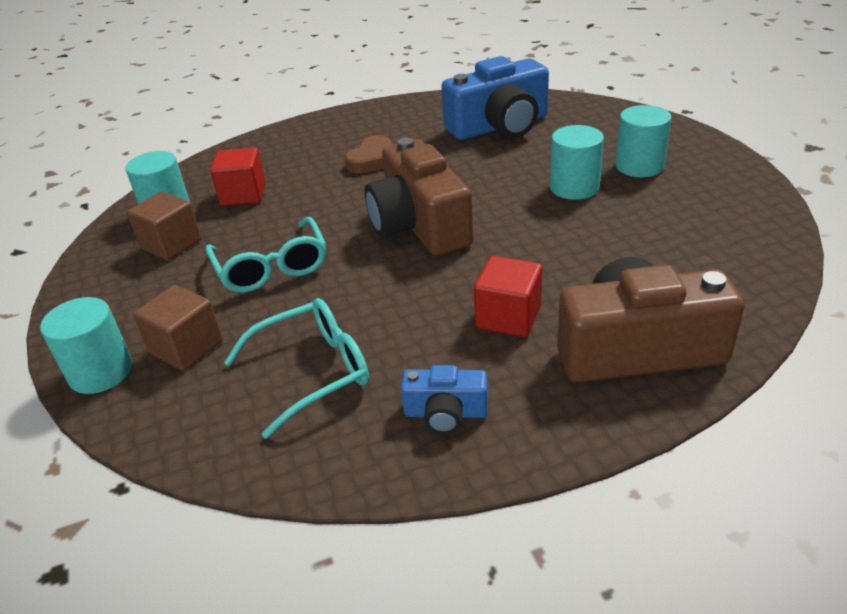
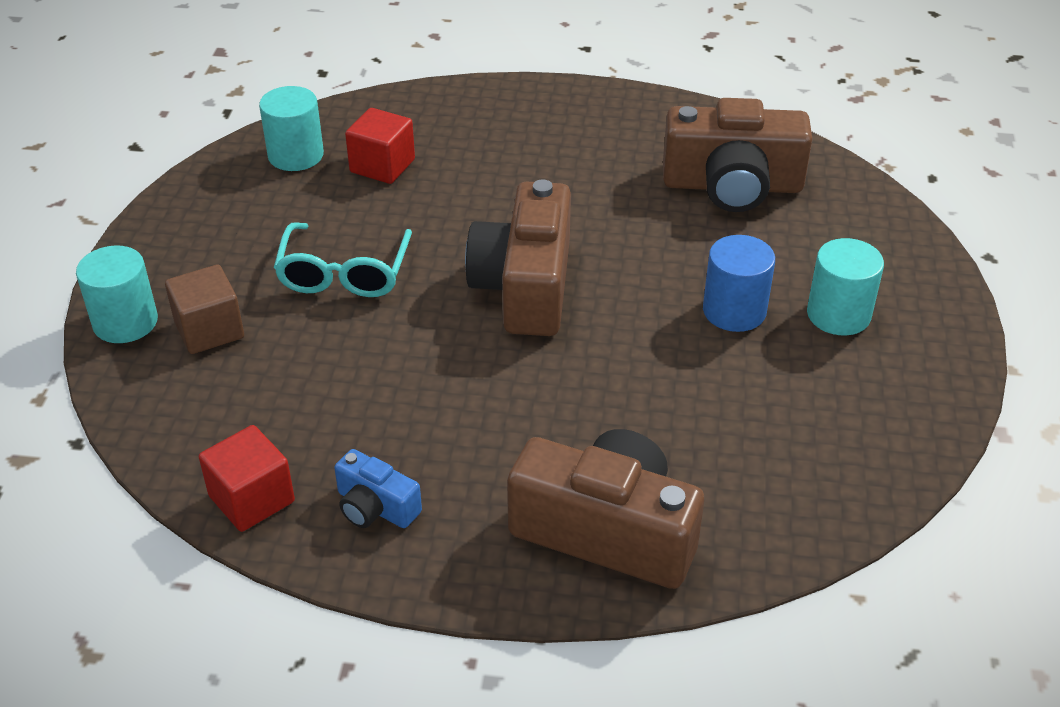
camera: 25 degrees right, 5 degrees up
(171, 244) = (272, 201): brown cube -> none
(311, 372) = (294, 409): turquoise glasses -> none
(373, 160) = (549, 174): brown heart -> none
(500, 126) = (732, 185): blue camera -> brown camera
(508, 317) = (517, 437): red cube -> red cube (252, 499)
(574, 187) = (734, 311): turquoise cylinder -> blue cylinder

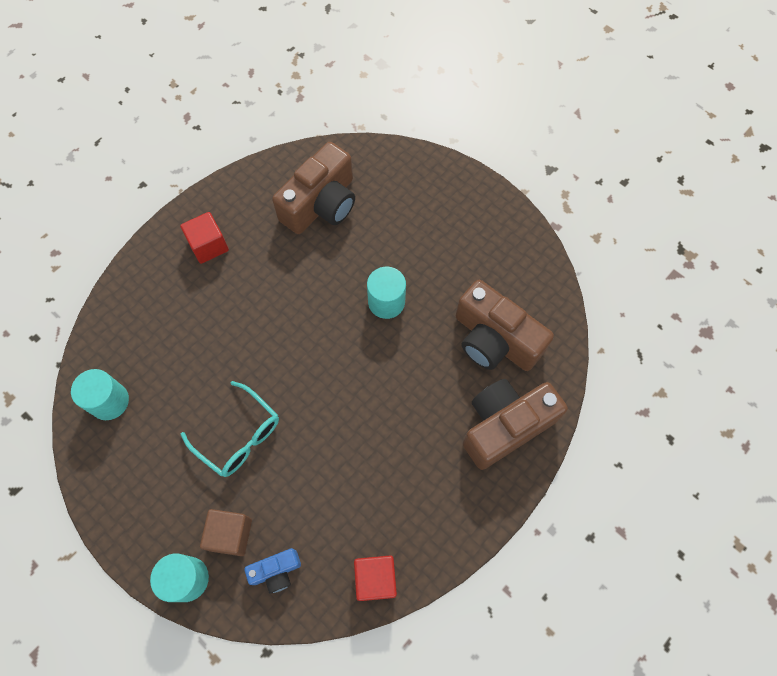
camera: 55 degrees left, 25 degrees up
(375, 507) = (421, 520): blue camera -> blue camera (276, 571)
(382, 166) = (161, 360): red cube -> red cube (208, 245)
(525, 286) = (320, 352): brown camera -> brown camera (494, 339)
(734, 311) = (409, 271): blue cylinder -> none
(838, 314) = (444, 230): turquoise cylinder -> turquoise cylinder (386, 302)

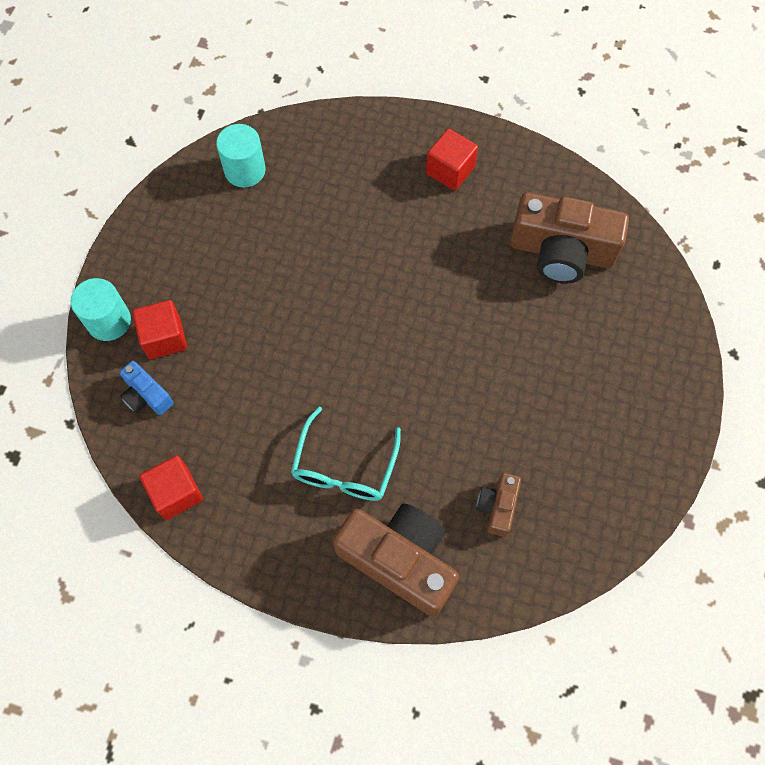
camera: 65 degrees right, 0 degrees up
(230, 534) = (164, 338): brown cube -> red cube
(238, 435) = (263, 297): turquoise glasses -> turquoise glasses (345, 466)
(386, 302) = (481, 371): turquoise cylinder -> none
(494, 339) = (497, 507): brown camera -> brown camera, size x0.49

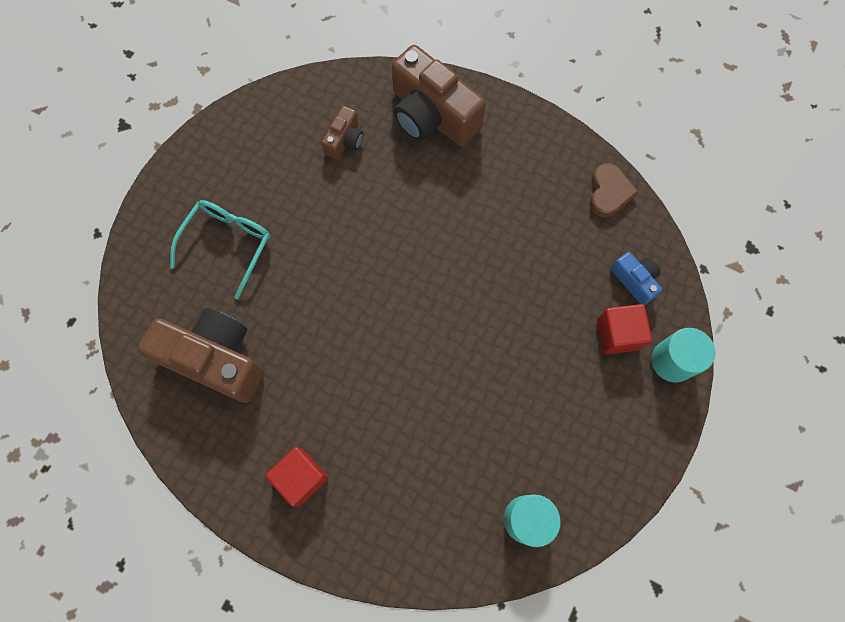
camera: 170 degrees left, 5 degrees up
(176, 493) = (609, 193): red cube -> brown heart
(345, 466) = (464, 192): turquoise glasses -> turquoise glasses (227, 245)

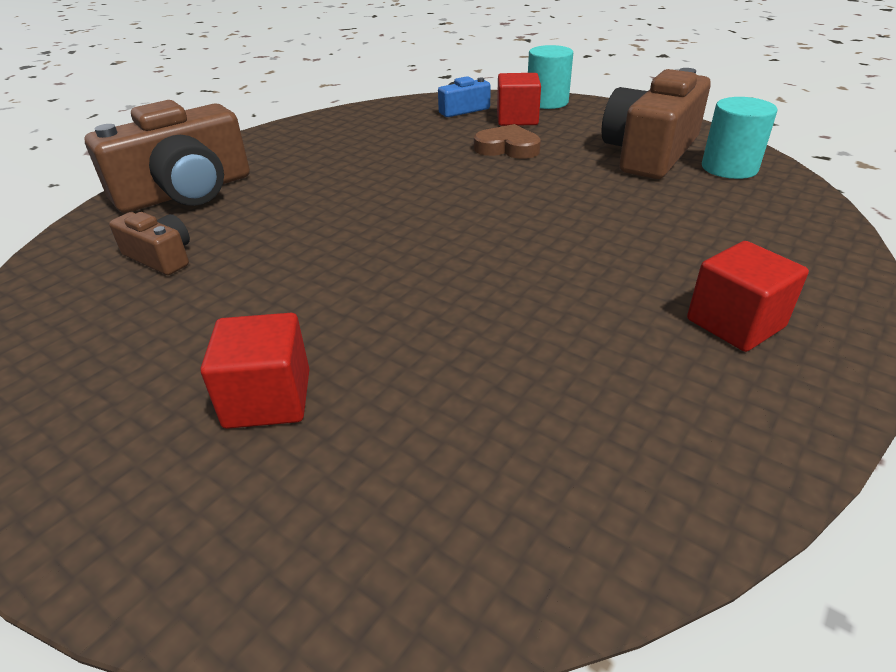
camera: 80 degrees left, 35 degrees down
(215, 359) = (516, 425): brown camera -> brown camera (649, 153)
(227, 245) = (268, 399): turquoise glasses -> red cube
(609, 193) = (363, 114): brown heart -> brown heart (507, 148)

